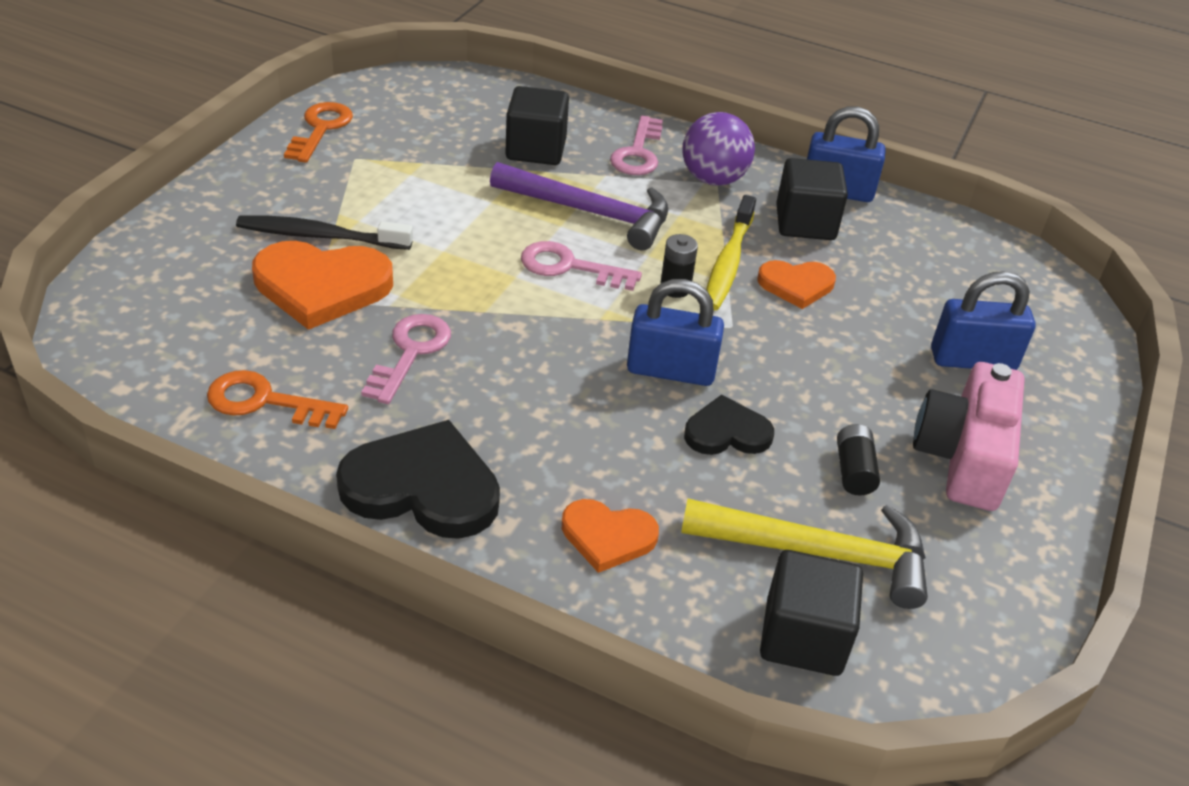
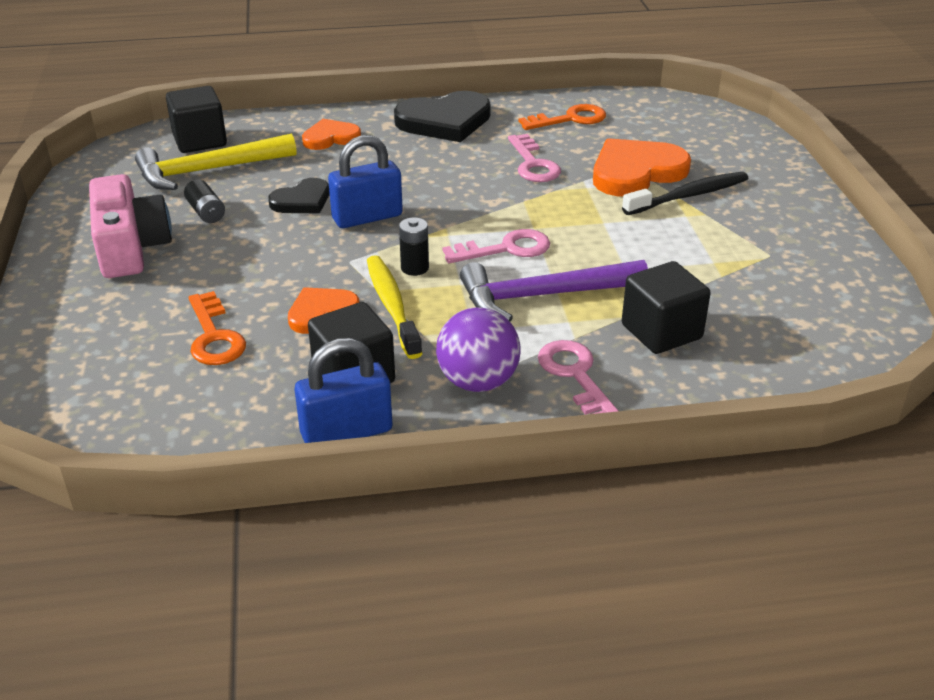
camera: 150 degrees right, 5 degrees down
(320, 129) = (836, 264): orange key -> orange key (214, 336)
(972, 360) = (140, 315): blue padlock -> none

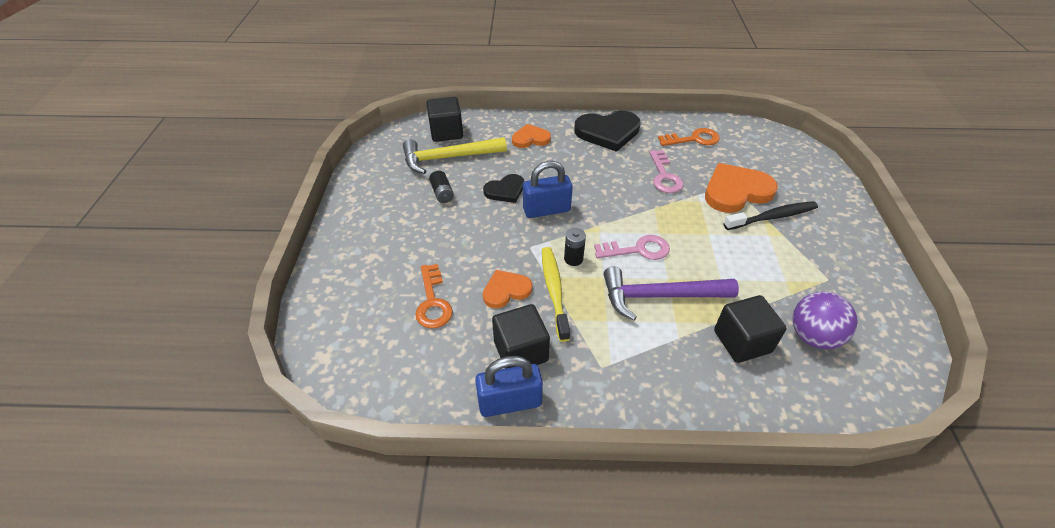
camera: 10 degrees right, 10 degrees up
(131, 247) = (390, 217): pink camera -> none
(478, 382) = (606, 369): purple ball -> purple ball (813, 336)
(575, 376) = (675, 374): pink key -> none

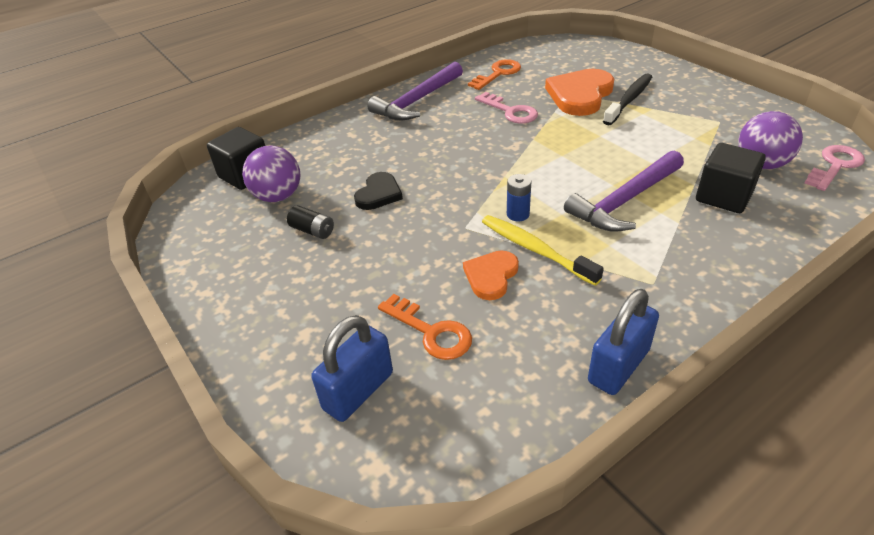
camera: 35 degrees left, 5 degrees down
(448, 158) = (278, 196): yellow hammer -> purple ball
(520, 351) = (571, 317): black cube -> none
(530, 138) = (347, 139): orange heart -> none
(546, 210) = (441, 189): blue padlock -> blue padlock (358, 391)
(573, 259) = (518, 214): black battery -> blue battery
(608, 132) = (417, 101): black heart -> purple hammer
(638, 250) = (562, 177): pink key -> pink key (835, 166)

